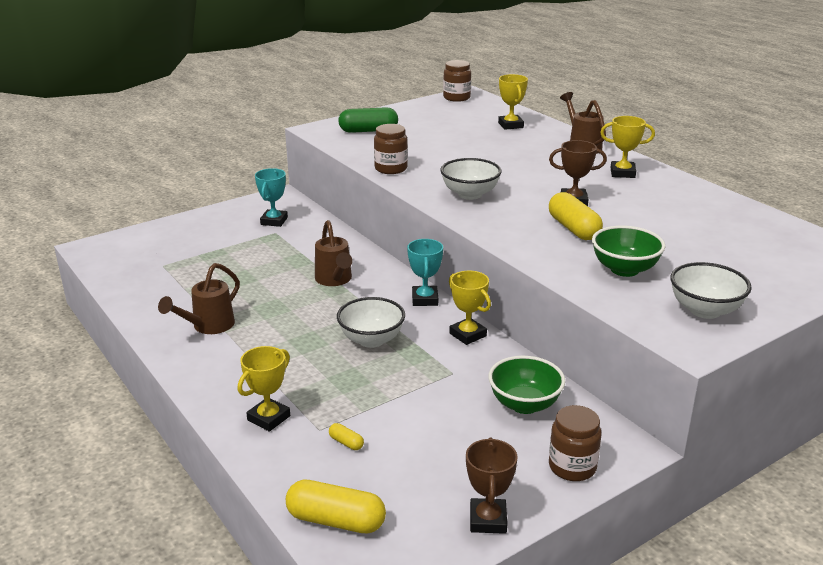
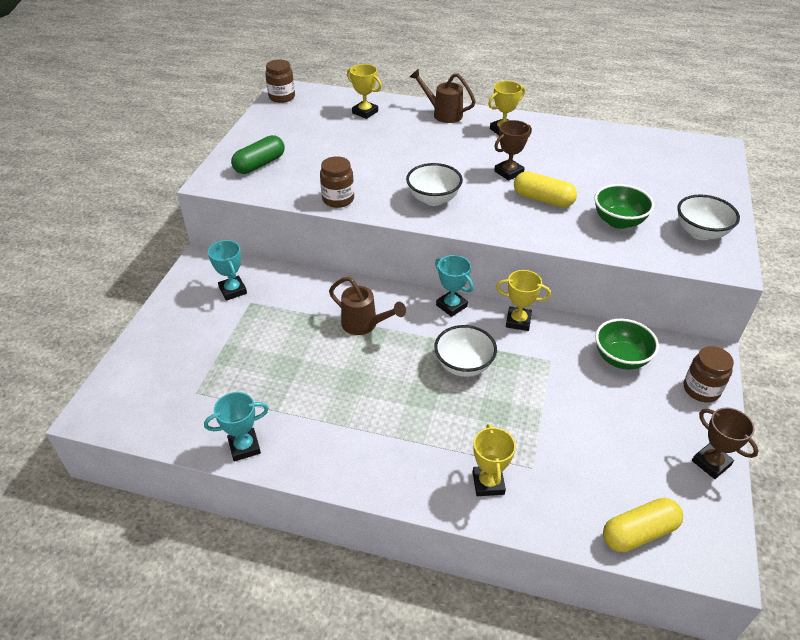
camera: 40 degrees left, 15 degrees up
(144, 308) = (244, 447): none -> turquoise trophy
(208, 327) = (326, 431): brown watering can -> none
(346, 443) = (563, 466): yellow capsule -> none

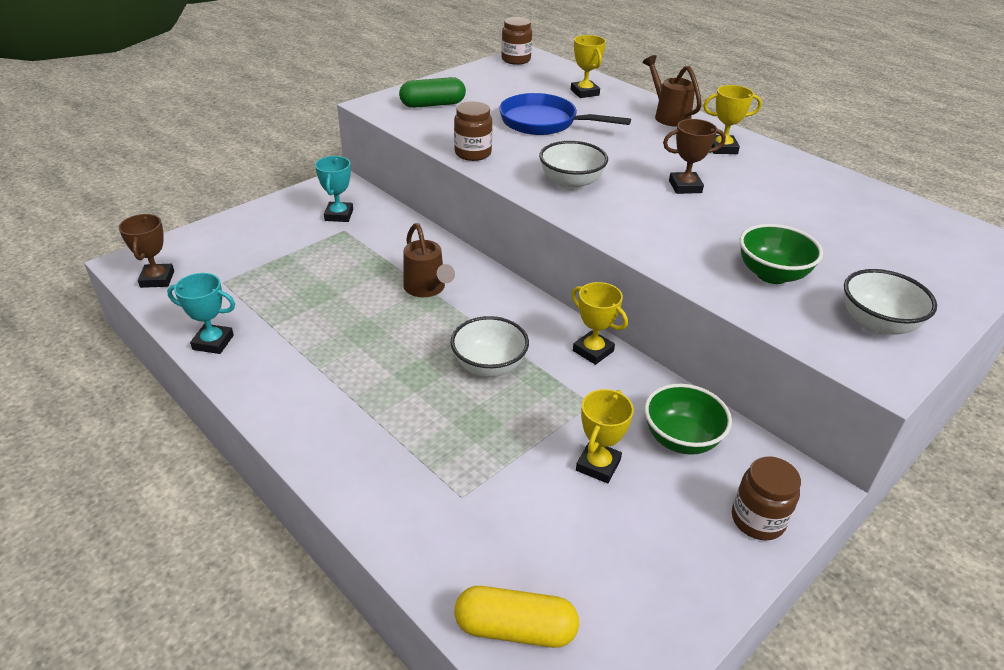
camera: 30 degrees right, 5 degrees down
(362, 151) = (544, 122): none -> blue pan
(451, 306) = (533, 307): turquoise trophy -> none
(488, 483) = (398, 486): yellow trophy -> yellow trophy (598, 465)
(543, 199) = (698, 223): yellow capsule -> none
(711, 463) = (688, 606): brown trophy -> brown trophy (157, 279)

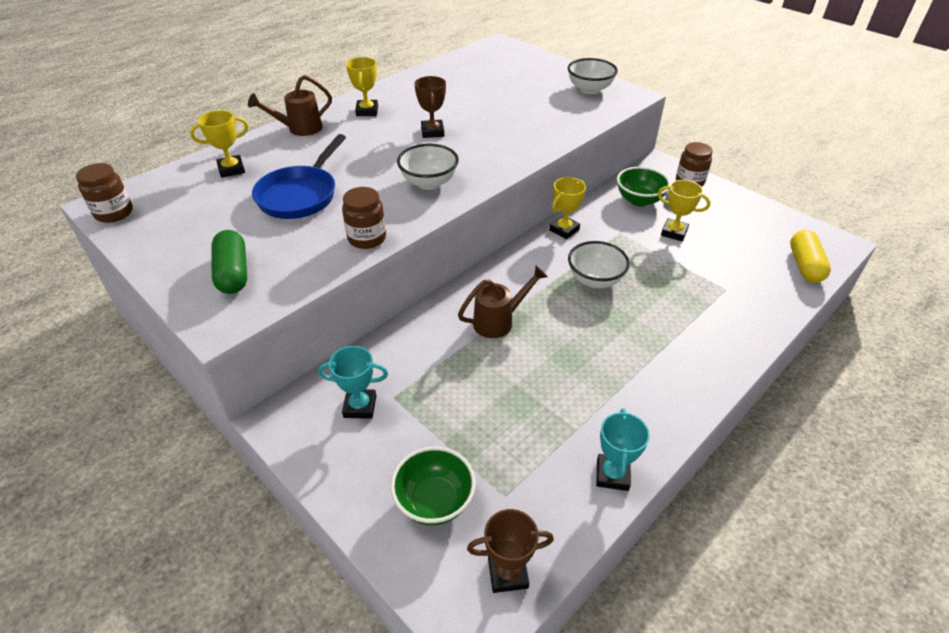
camera: 90 degrees left, 5 degrees up
(772, 274) = (547, 113): green bowl -> green bowl (434, 501)

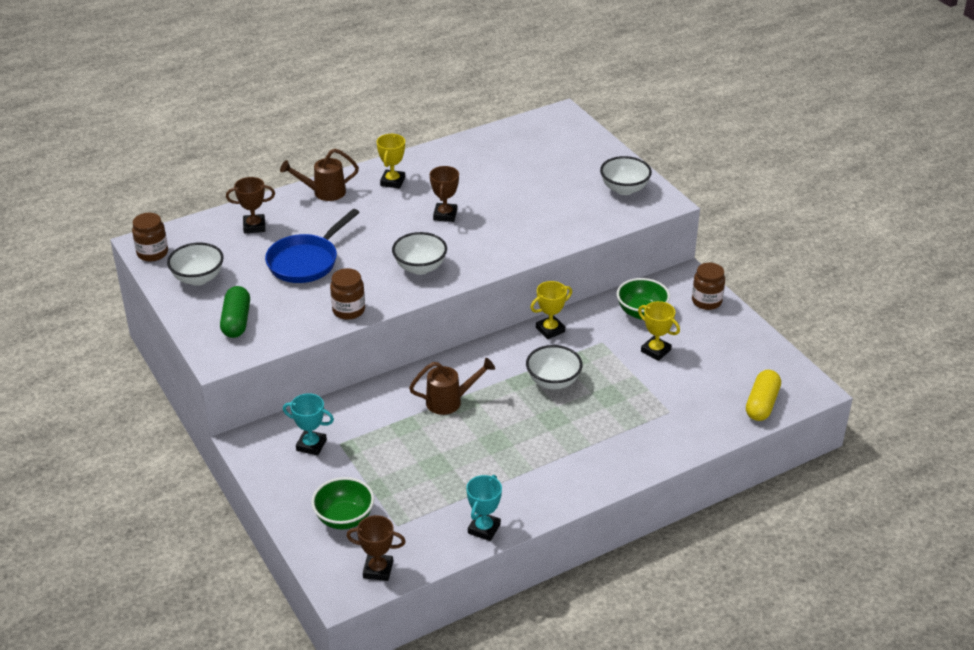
camera: 15 degrees right, 5 degrees down
(175, 232) = (198, 278): none -> white bowl
(231, 169) = (254, 226): yellow trophy -> brown trophy

